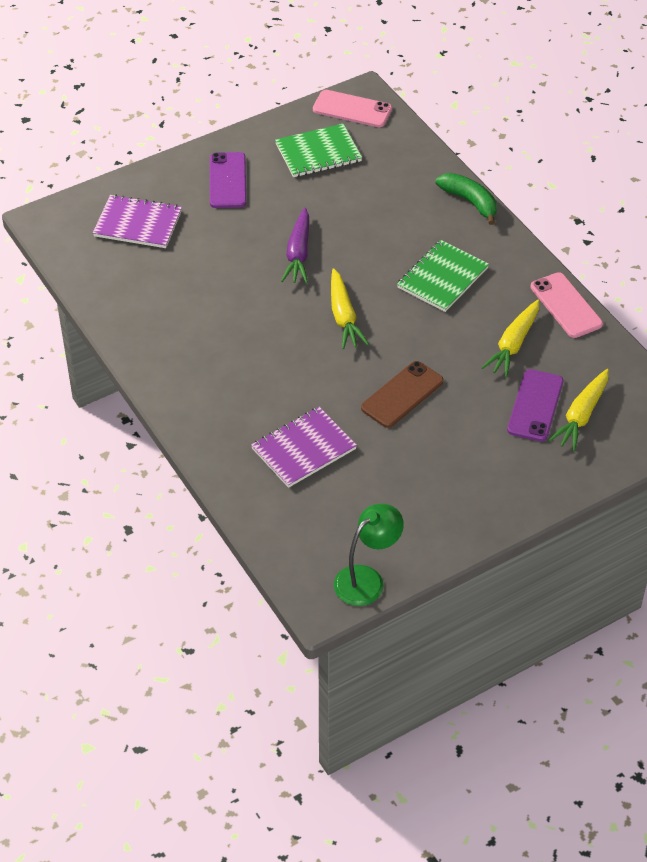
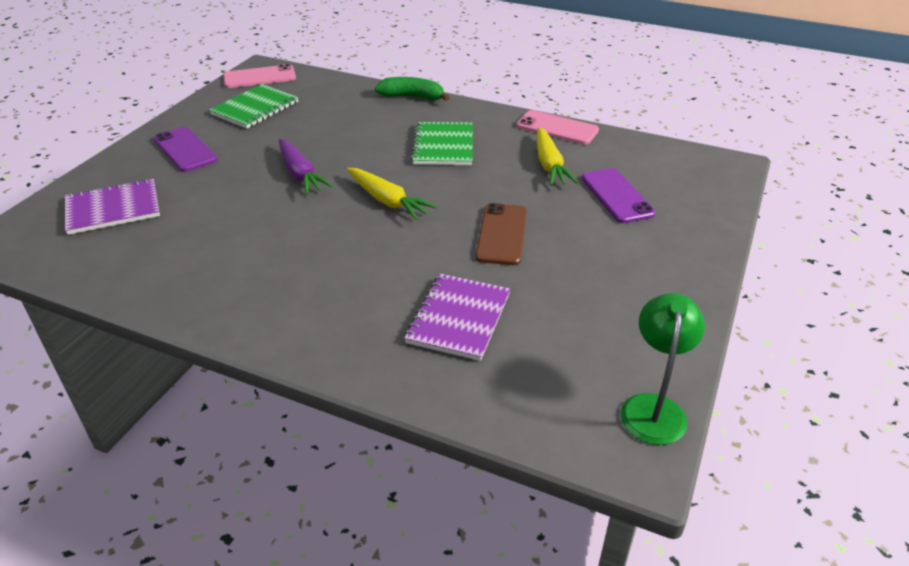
camera: 35 degrees left, 10 degrees down
(581, 416) = (658, 188): yellow carrot -> none

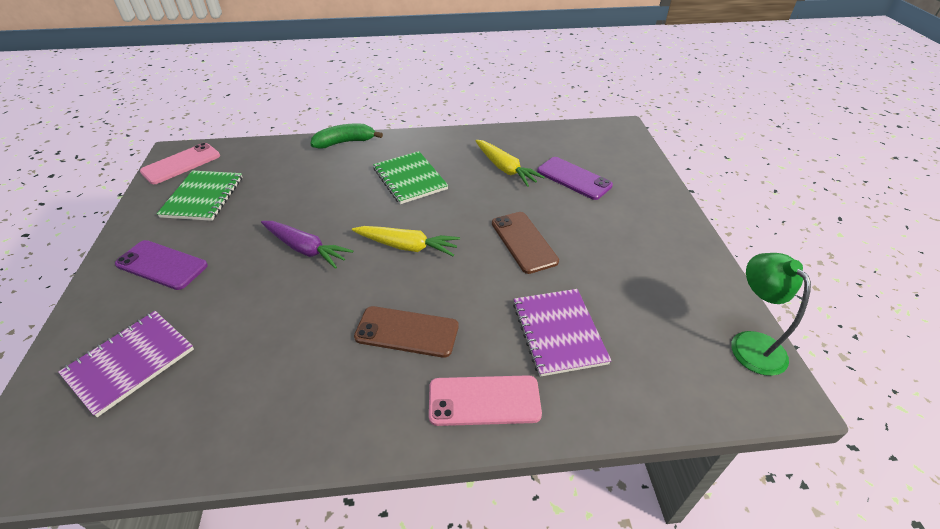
camera: 30 degrees left, 5 degrees up
(325, 265) = (407, 332): none -> brown phone
(557, 128) = (483, 136): pink phone -> pink phone (484, 400)

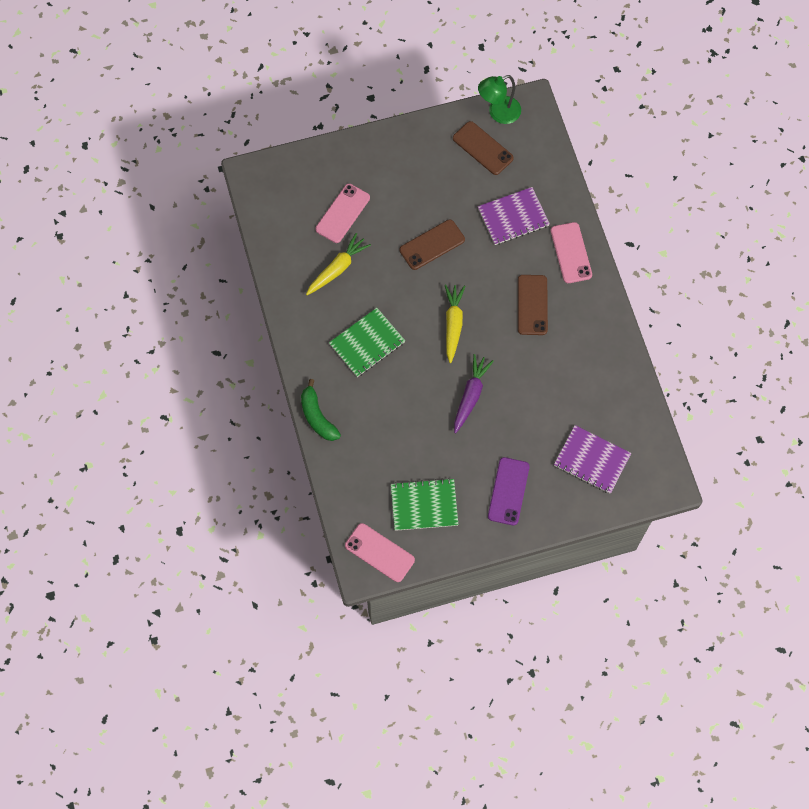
camera: 100 degrees left, 25 degrees up
(573, 178) = (343, 213): purple phone -> pink phone
(680, 314) = (482, 148): none -> brown phone

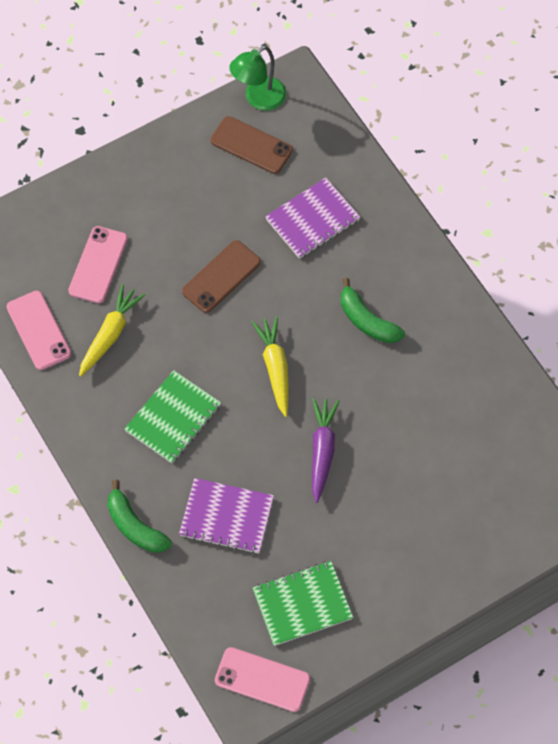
camera: 15 degrees left, 5 degrees down
(508, 491) = (403, 559): purple phone -> none
(532, 305) = (367, 320): brown phone -> green banana
(571, 253) = (396, 246): pink phone -> pink phone (38, 330)
(592, 460) = (496, 493): purple notebook -> purple notebook (226, 517)

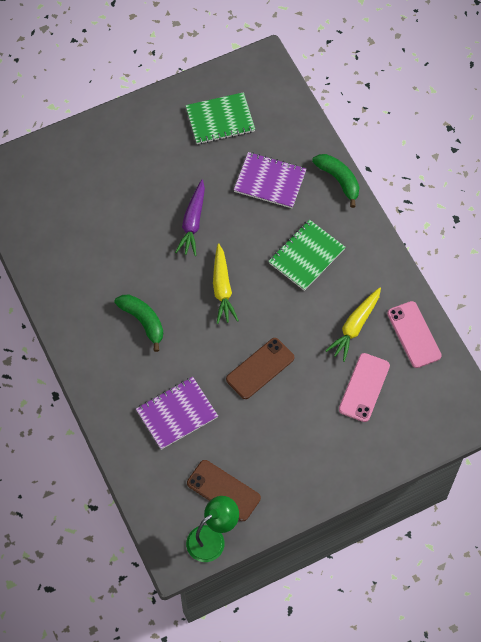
camera: 175 degrees left, 0 degrees up
(262, 679) = (253, 76): pink phone -> none

